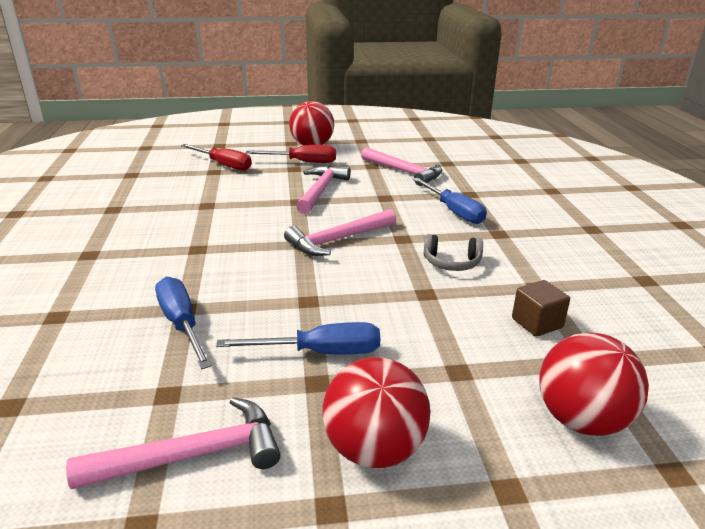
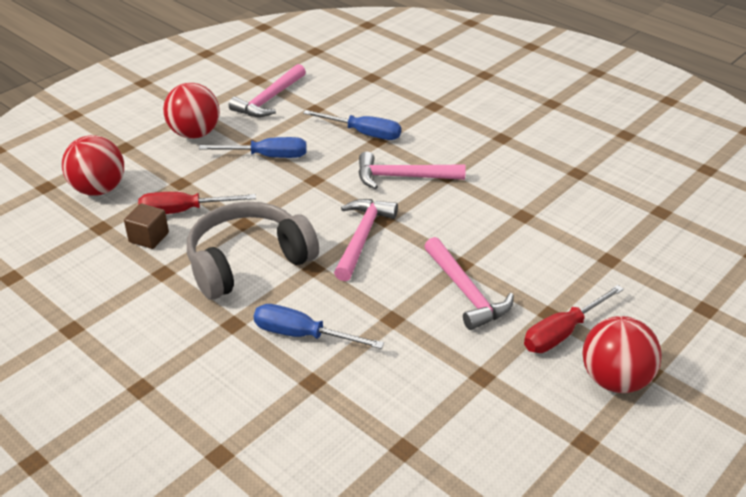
camera: 140 degrees right, 10 degrees up
(223, 165) = (622, 275): red screwdriver -> red screwdriver (184, 211)
(320, 352) = (267, 156): blue screwdriver -> blue screwdriver turned 135 degrees counterclockwise
(404, 172) = (429, 385): pink hammer -> pink hammer (403, 177)
(451, 262) = (248, 262): grey headphones -> grey headphones, size x2.11

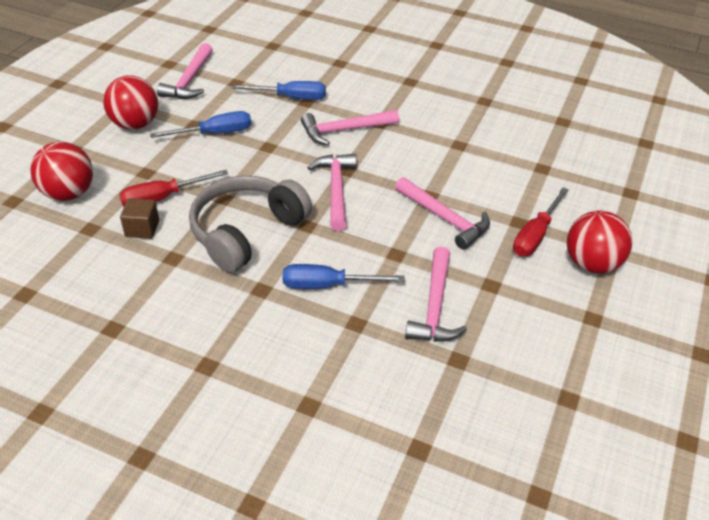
camera: 20 degrees left, 5 degrees up
(406, 384) = (435, 306): none -> pink hammer

